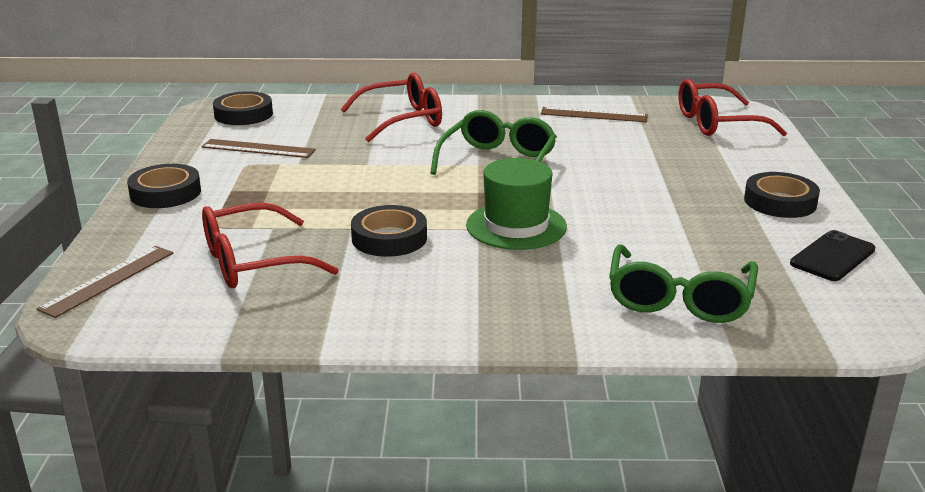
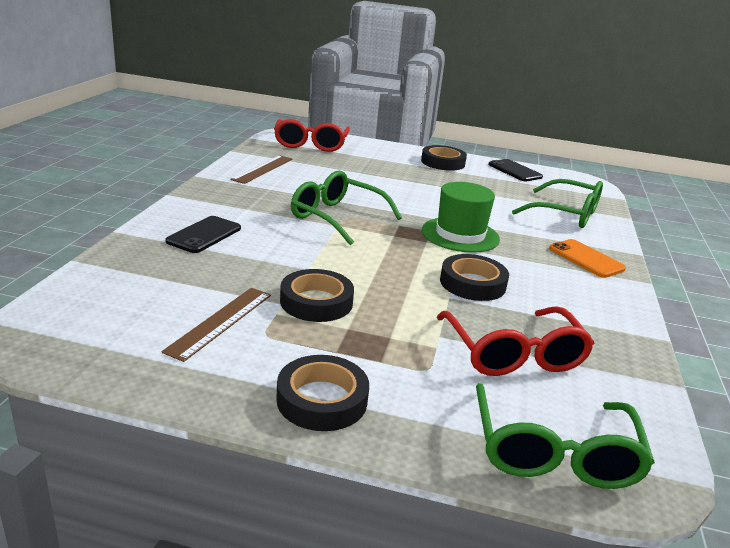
camera: 80 degrees left, 0 degrees up
(108, 280) = (553, 453): brown ruler -> green glasses
(243, 114) = (87, 320): black tape -> black tape (316, 302)
(403, 120) = (204, 235): red glasses -> black phone
(517, 310) = (586, 259): none -> orange phone

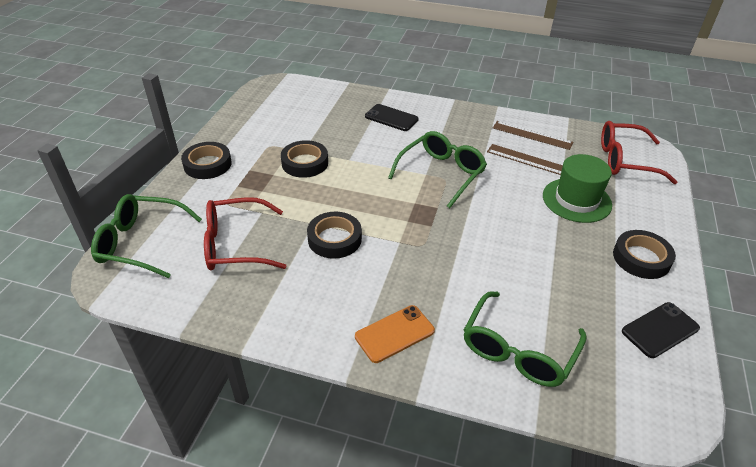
camera: 95 degrees right, 15 degrees up
(220, 322) = (283, 131): brown ruler -> brown ruler (528, 160)
(460, 235) = (428, 244): green hat -> green hat (576, 200)

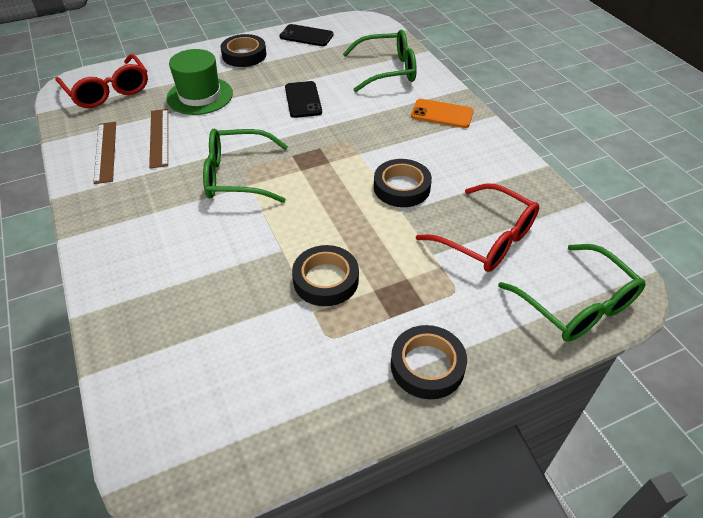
camera: 130 degrees left, 5 degrees up
(391, 118) = (158, 268): black phone -> black phone (303, 100)

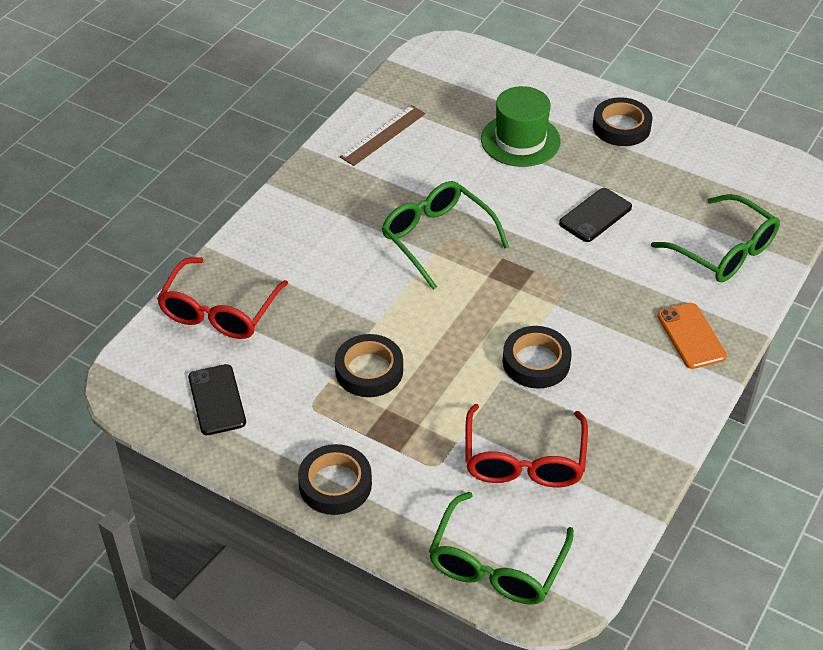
camera: 55 degrees right, 0 degrees up
(108, 91) = (460, 78): red glasses -> red glasses (219, 312)
(159, 137) = (434, 154): brown ruler -> none
(306, 36) = (713, 151): black phone -> black phone (216, 400)

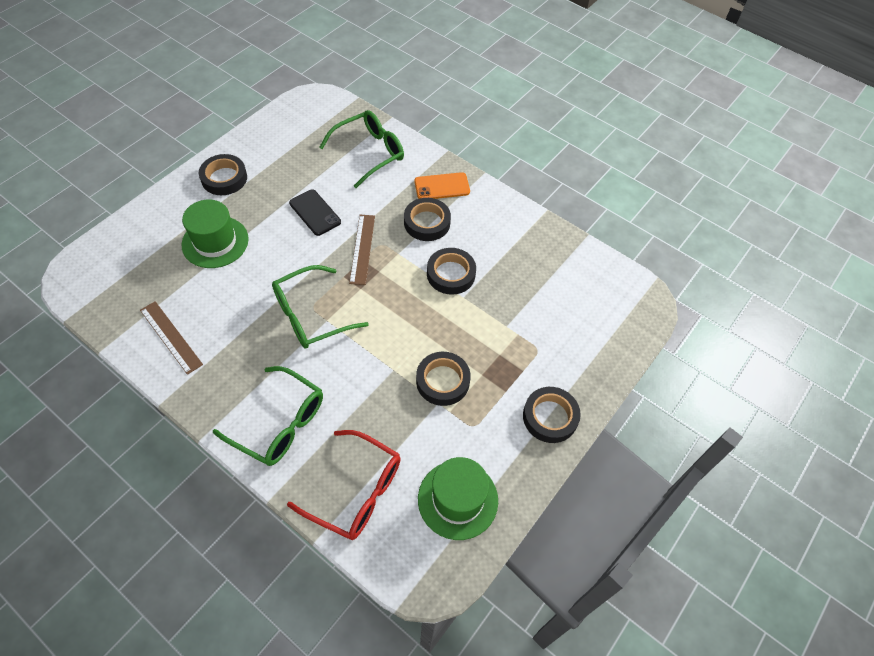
camera: 85 degrees left, 10 degrees up
(216, 400) = (458, 499): black phone -> green hat
(496, 565) = (621, 327): green glasses -> green glasses (280, 424)
(524, 461) = (537, 297): red glasses -> none
(551, 269) = (362, 249): none -> brown ruler
(617, 327) = (427, 222): none -> black tape

